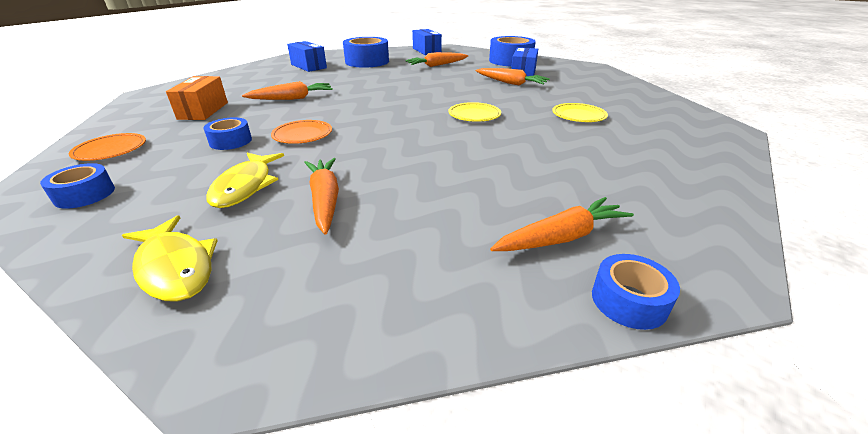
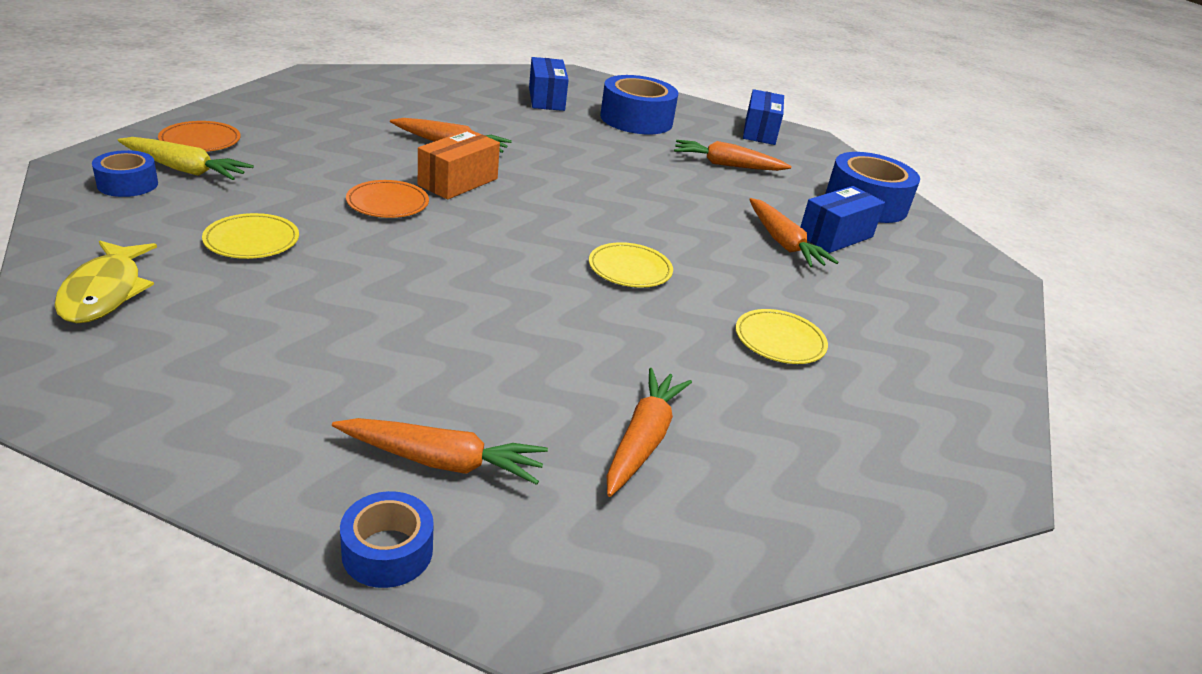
camera: 30 degrees right, 0 degrees up
(124, 169) = (185, 169): none -> yellow carrot
(203, 111) = (338, 124): orange box -> orange box (458, 182)
(230, 141) = (310, 179): blue tape -> none
(245, 186) = (252, 240): yellow fish -> yellow plate
(325, 200) = (294, 293): orange carrot -> orange carrot (643, 440)

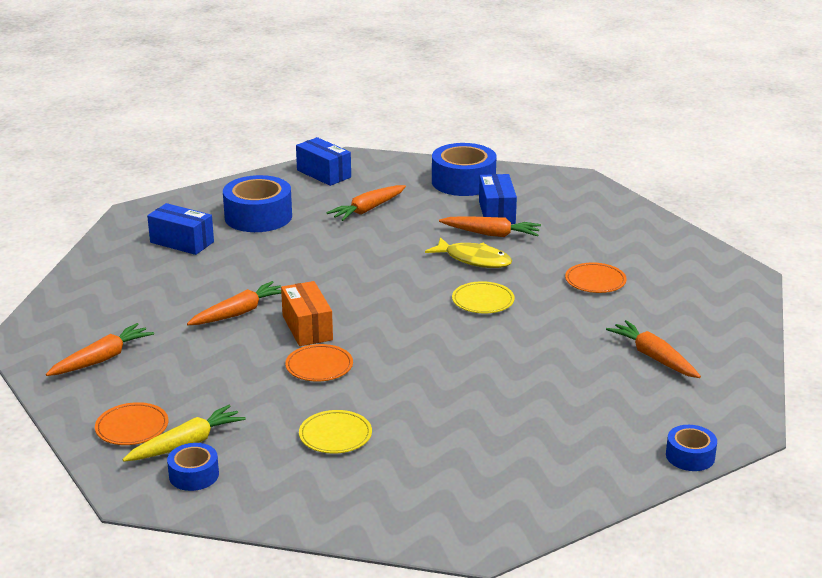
camera: 50 degrees left, 5 degrees down
(105, 292) = (368, 507): yellow fish -> yellow fish (474, 260)
(442, 461) = (632, 423): orange carrot -> orange carrot (102, 359)
(779, 340) = (595, 281): yellow plate -> orange plate

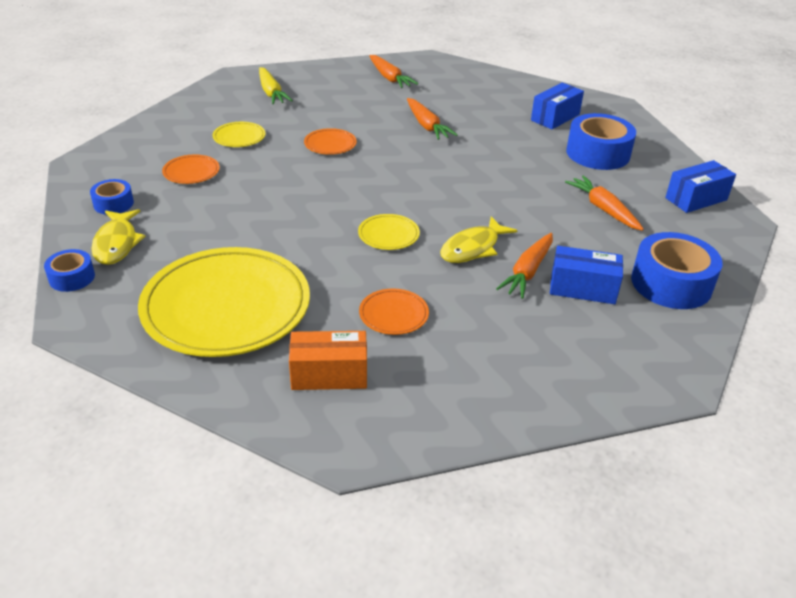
camera: 105 degrees right, 10 degrees up
(132, 427) = (302, 80): orange plate -> orange plate (191, 172)
(194, 475) = (237, 91): blue tape -> blue tape (113, 204)
(307, 328) = (389, 148): orange box -> orange box (329, 374)
(616, 449) = (117, 243): none -> yellow fish
(653, 357) = (226, 307): orange carrot -> yellow plate

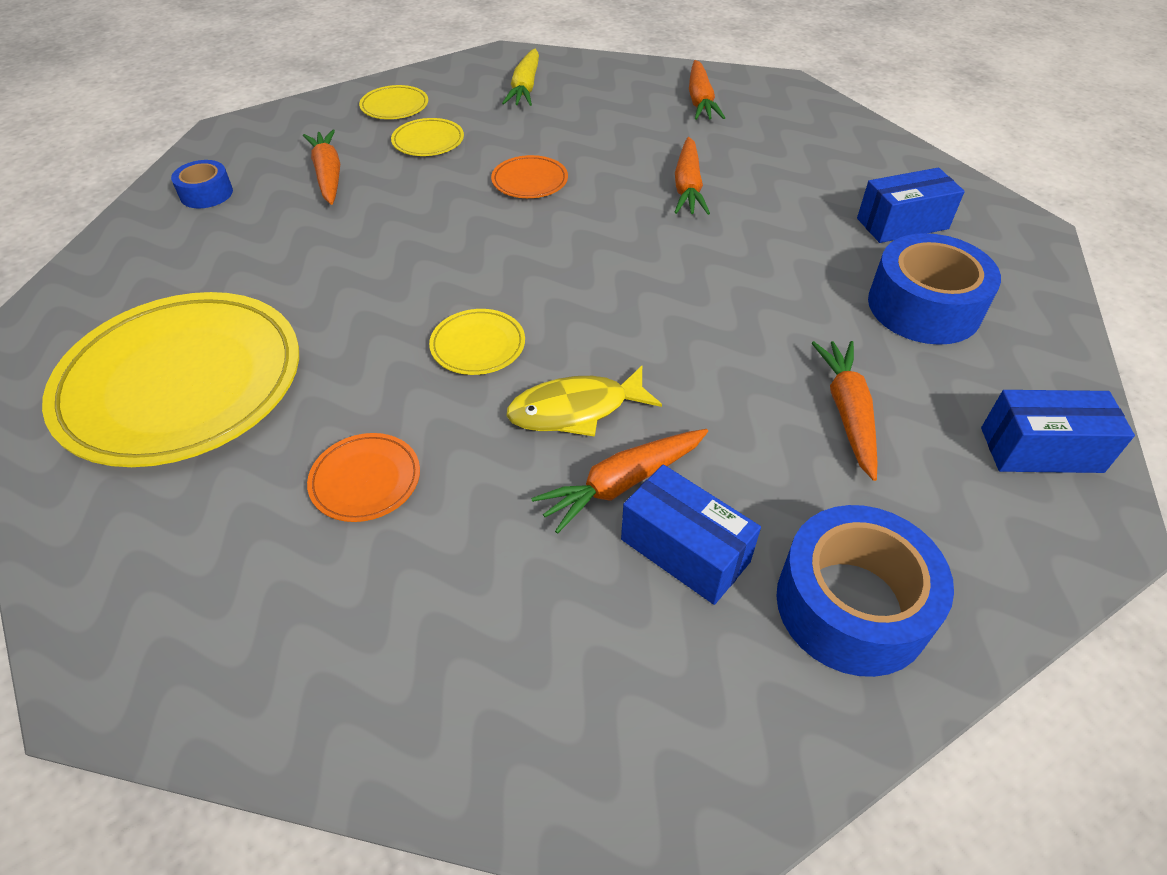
camera: 30 degrees right, 10 degrees up
(72, 277) = (70, 279): blue tape -> none
(117, 243) = (157, 249): yellow fish -> none
(191, 172) = (328, 175): orange plate -> orange carrot
(192, 122) = (394, 106): none -> yellow plate
(329, 374) = (195, 544): orange box -> none

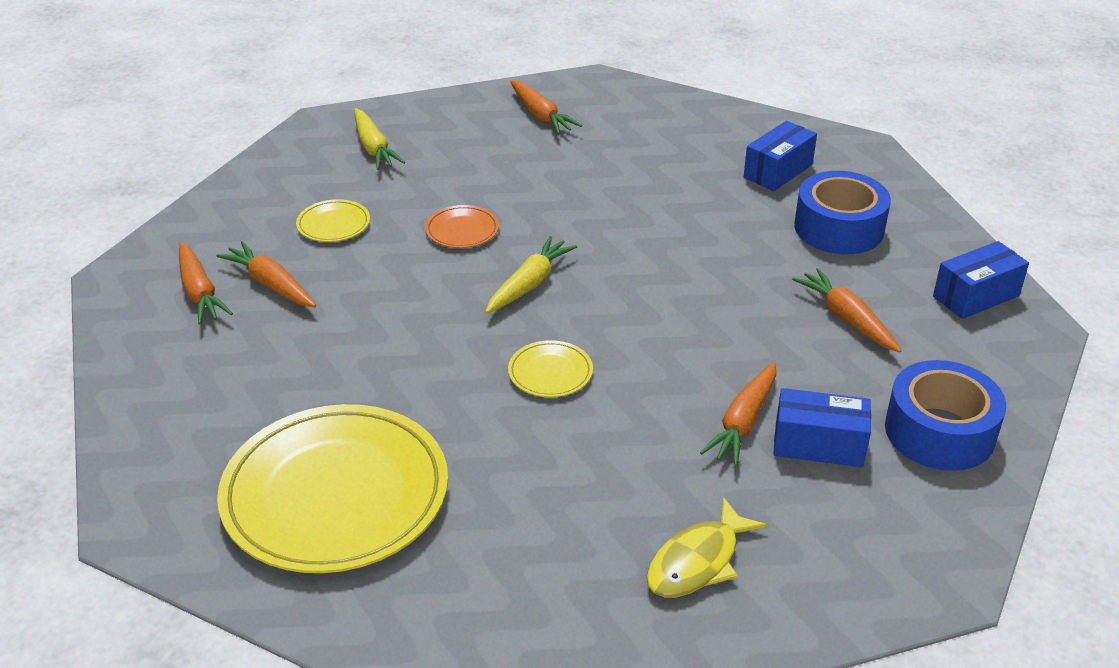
camera: 30 degrees left, 10 degrees down
(206, 193) = (167, 340): blue tape -> none
(365, 480) = (562, 496): orange plate -> none
(394, 106) = (265, 202): yellow plate -> none
(542, 251) = (529, 284): none -> yellow carrot
(576, 410) = (667, 388): yellow fish -> yellow fish (698, 561)
(688, 187) = (597, 193): orange carrot -> orange carrot (200, 292)

